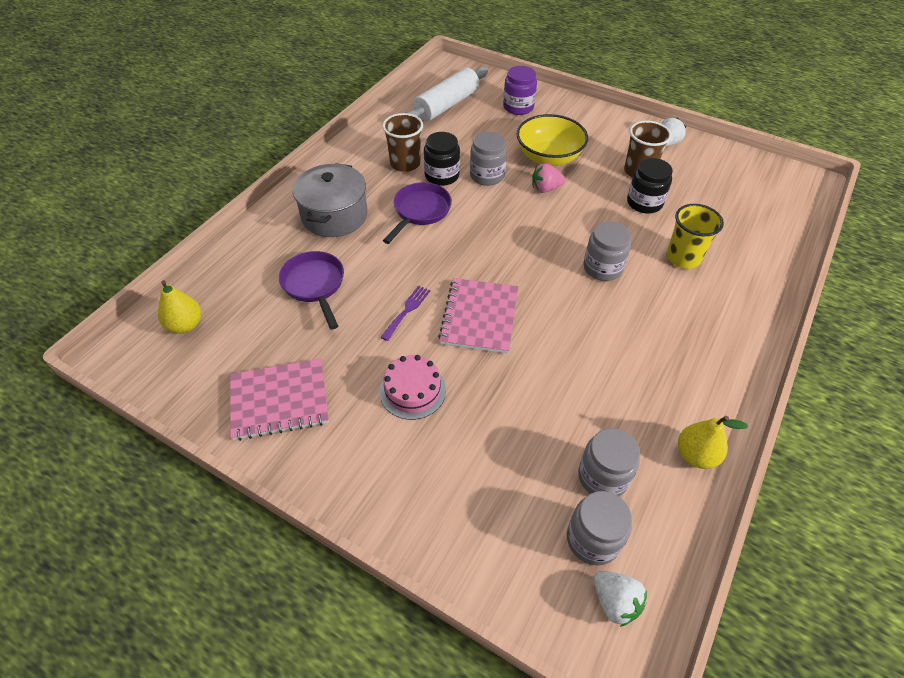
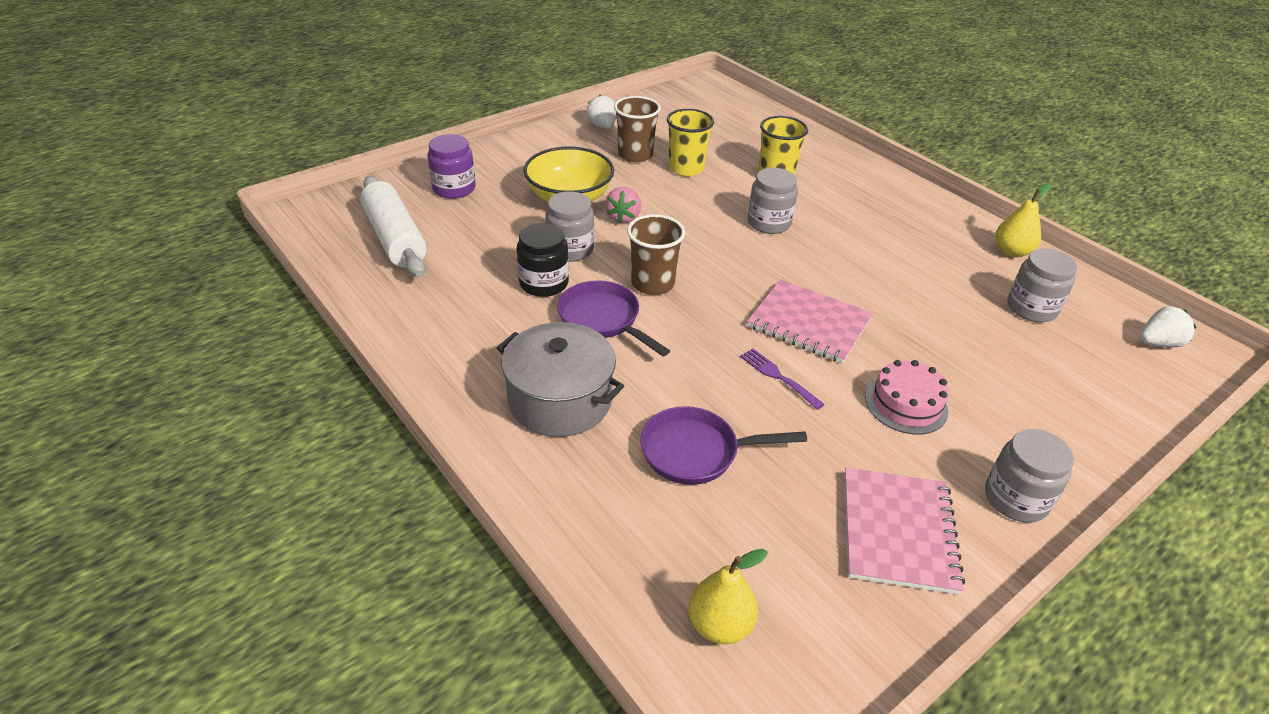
camera: 70 degrees left, 10 degrees down
(405, 164) = (494, 307): brown cup -> brown cup (652, 283)
(593, 539) = (1098, 335): grey jar -> grey jar (1015, 499)
(644, 203) = (686, 168): black jar -> yellow cup

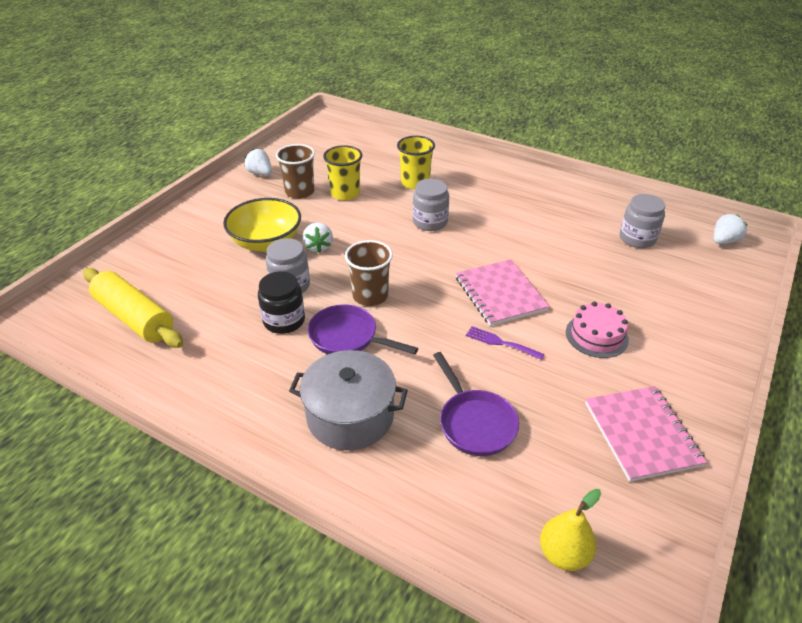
camera: 20 degrees left, 0 degrees up
(395, 238) = (134, 318): white rolling pin -> yellow rolling pin
(454, 188) = (163, 259): purple jar -> none
(623, 217) = (318, 247): pink strawberry -> white strawberry
(696, 452) = (475, 423): purple pan -> purple pan turned 90 degrees counterclockwise
(809, 323) = (500, 294): pink notebook -> pink notebook turned 60 degrees clockwise
(1011, 252) = (603, 200): yellow pear -> none
(1015, 499) = (700, 382): grey jar -> none

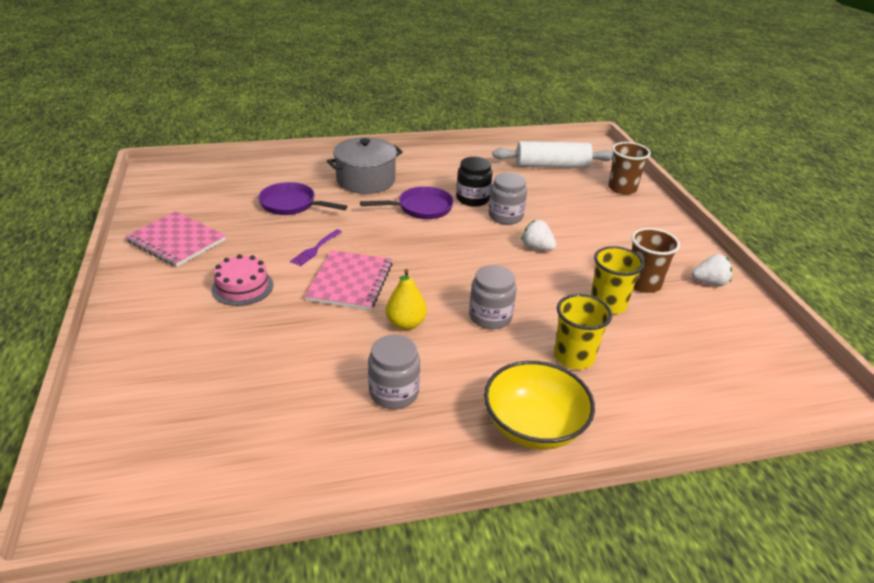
camera: 135 degrees right, 5 degrees down
(134, 318) = (552, 165): yellow rolling pin -> white rolling pin
(266, 242) = (576, 233): yellow bowl -> yellow bowl (533, 426)
(370, 296) = (444, 235): brown cup -> brown cup (622, 188)
(500, 294) = (350, 282): pink notebook -> pink notebook turned 75 degrees clockwise
(500, 343) = (315, 249): purple fork -> purple fork turned 135 degrees clockwise
(564, 554) = (201, 181): yellow pear -> yellow pear (405, 324)
(637, 238) = (255, 420): grey jar -> grey jar (394, 392)
(724, 241) = (130, 484): white strawberry -> none

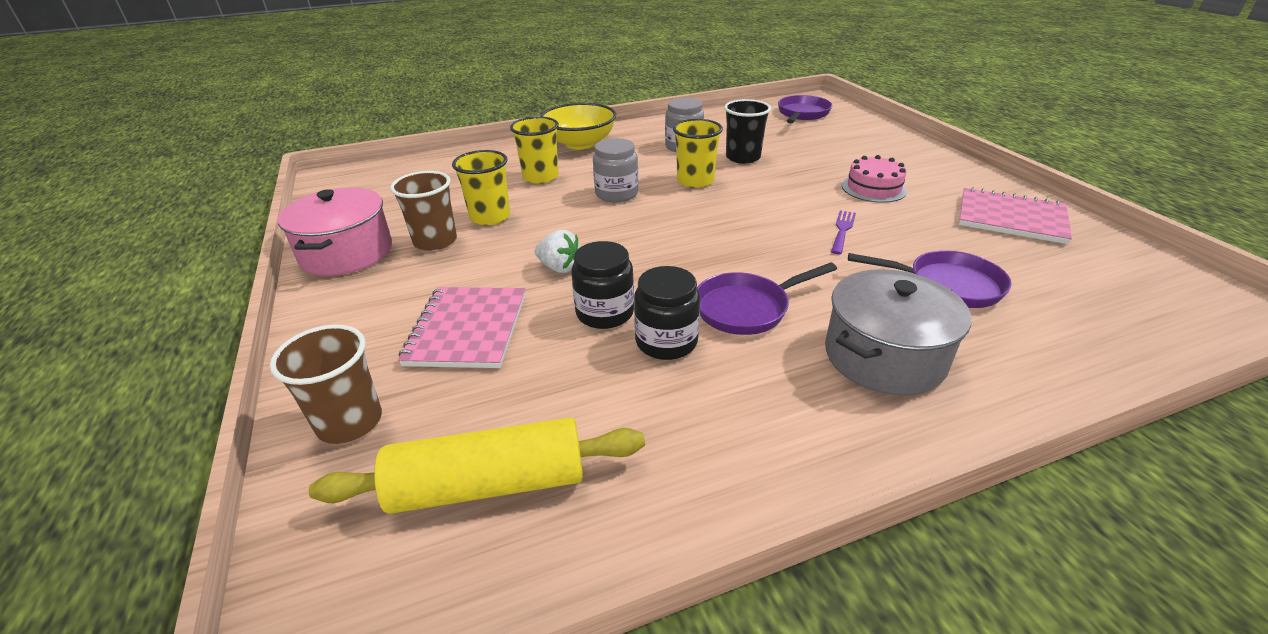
camera: 175 degrees right, 0 degrees up
(165, 459) = (802, 114): none -> purple pan
(333, 356) = (743, 157): none -> black cup
(350, 282) = (772, 204): pink notebook -> pink notebook (467, 329)
(405, 324) = (695, 181): yellow pear -> yellow cup
(505, 216) = (605, 313): grey jar -> black jar
(552, 165) = (489, 485): white rolling pin -> yellow rolling pin
(709, 282) = (347, 253): white strawberry -> pink pot

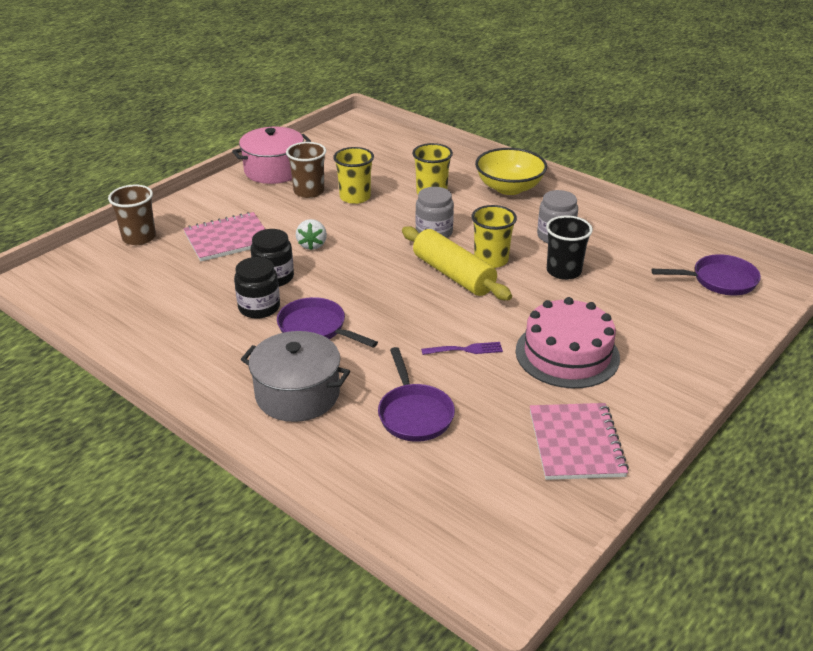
camera: 60 degrees right, 0 degrees up
(489, 485) = (119, 290): yellow rolling pin -> yellow rolling pin (453, 274)
(873, 188) = (567, 354): pink cake -> pink cake, size x1.62

